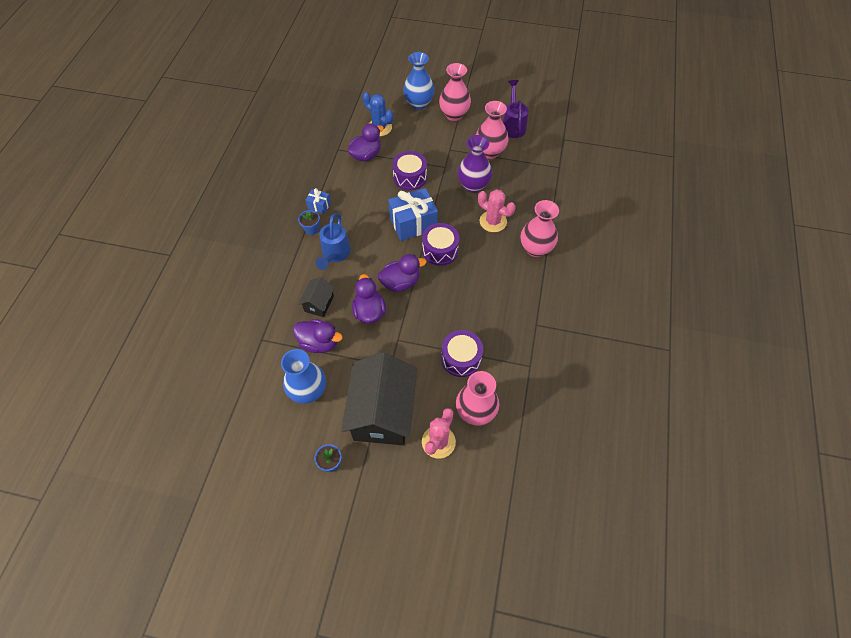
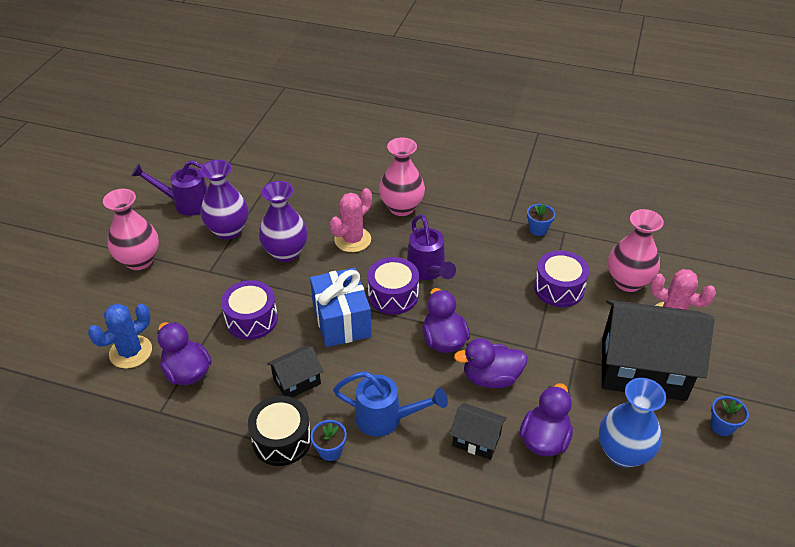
camera: 85 degrees left, 15 degrees down
(319, 205) = (282, 440): blue gift -> black drum
(361, 207) = (297, 381): none -> black house
(419, 103) = (96, 299): blue vase -> none
(467, 270) = (428, 271): none -> purple watering can
(490, 152) = (228, 230): pink vase -> purple vase
(528, 345) = (538, 229): none -> blue flower pot

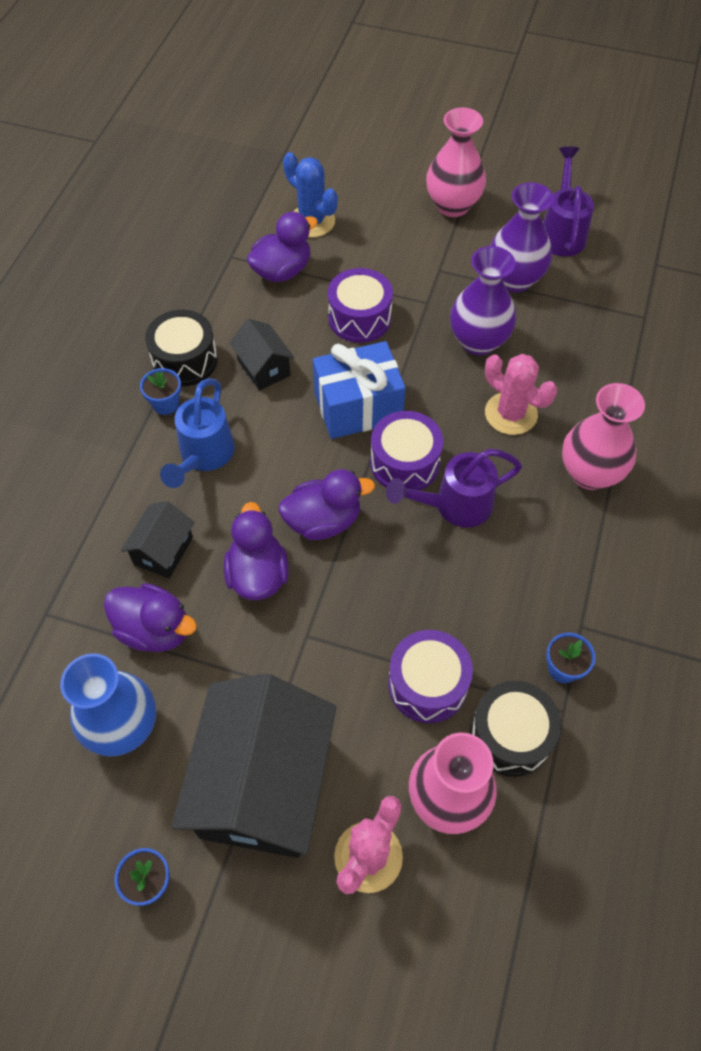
camera: 90 degrees right, 15 degrees up
(583, 253) = (510, 735): none -> black drum

